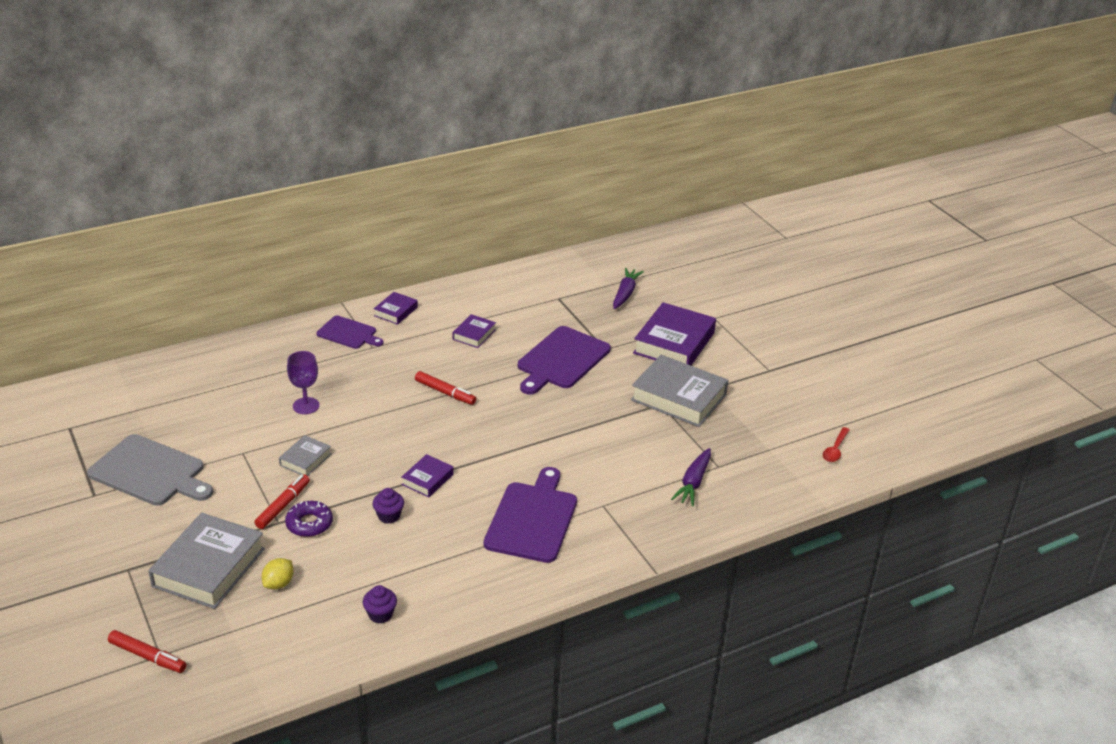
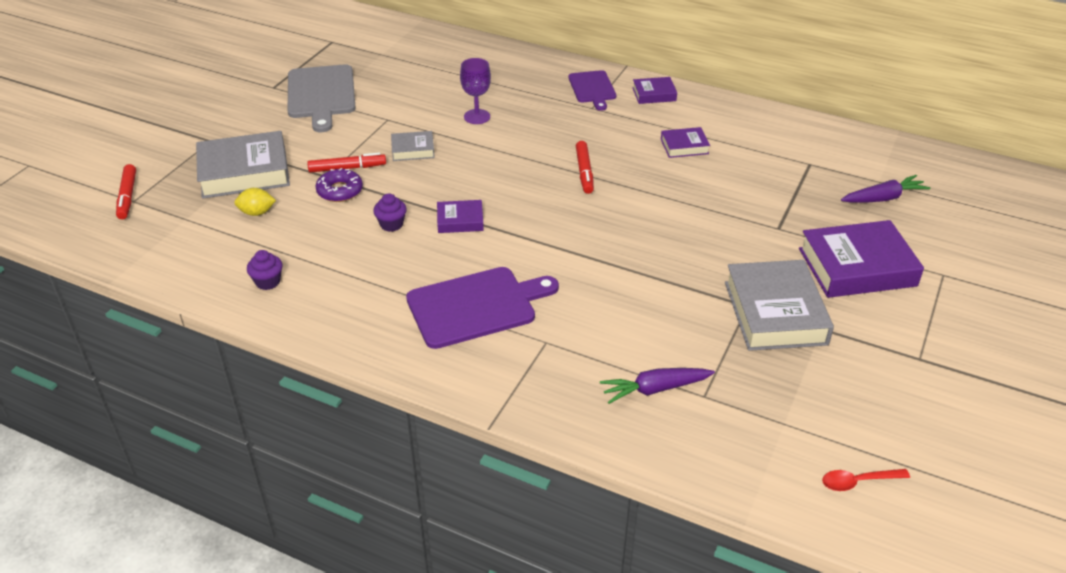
camera: 55 degrees right, 5 degrees up
(561, 360) = (722, 211): purple cutting board -> none

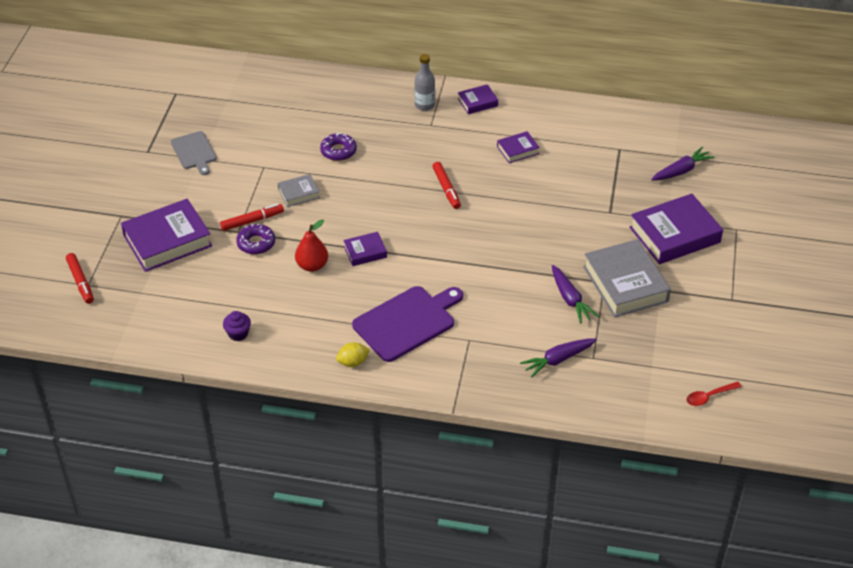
camera: 15 degrees left, 5 degrees up
(244, 172) = (167, 241): grey book -> purple book
(257, 212) = (198, 276): yellow lemon -> yellow lemon (353, 362)
(321, 94) = (194, 152): grey cutting board -> grey cutting board, size x0.60
(391, 224) = (312, 265): purple cupcake -> red pear
(477, 117) = (338, 151): purple goblet -> purple donut
(592, 88) = (424, 105): purple cutting board -> grey bottle
(695, 318) = (570, 299): none -> purple carrot

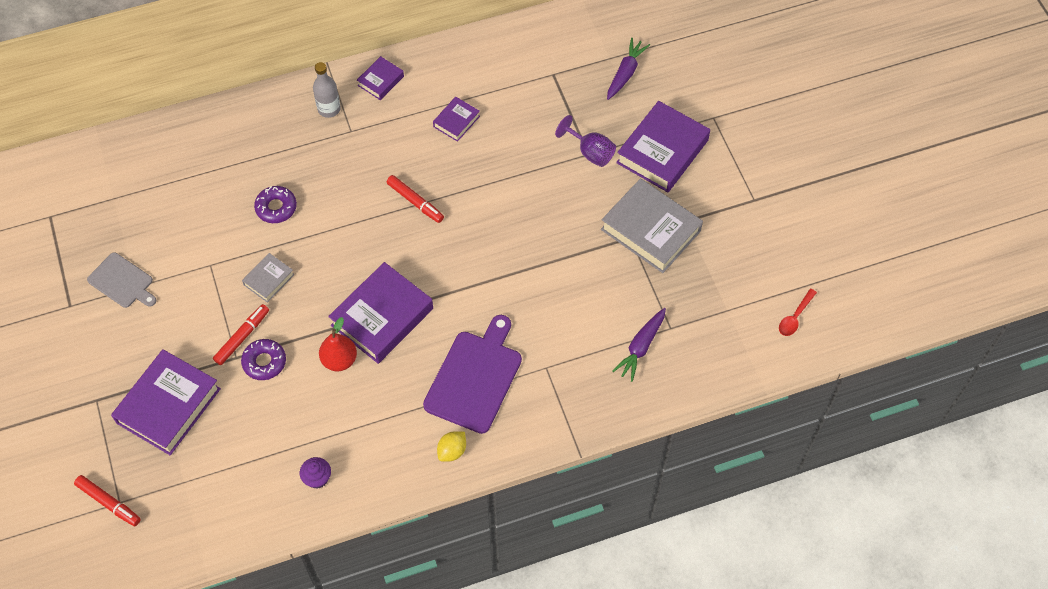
camera: 30 degrees left, 15 degrees up
(365, 252) = (382, 317): purple book -> purple book, size x1.99
(570, 299) = (611, 273): purple carrot -> none
(612, 212) = (590, 152): none -> purple goblet

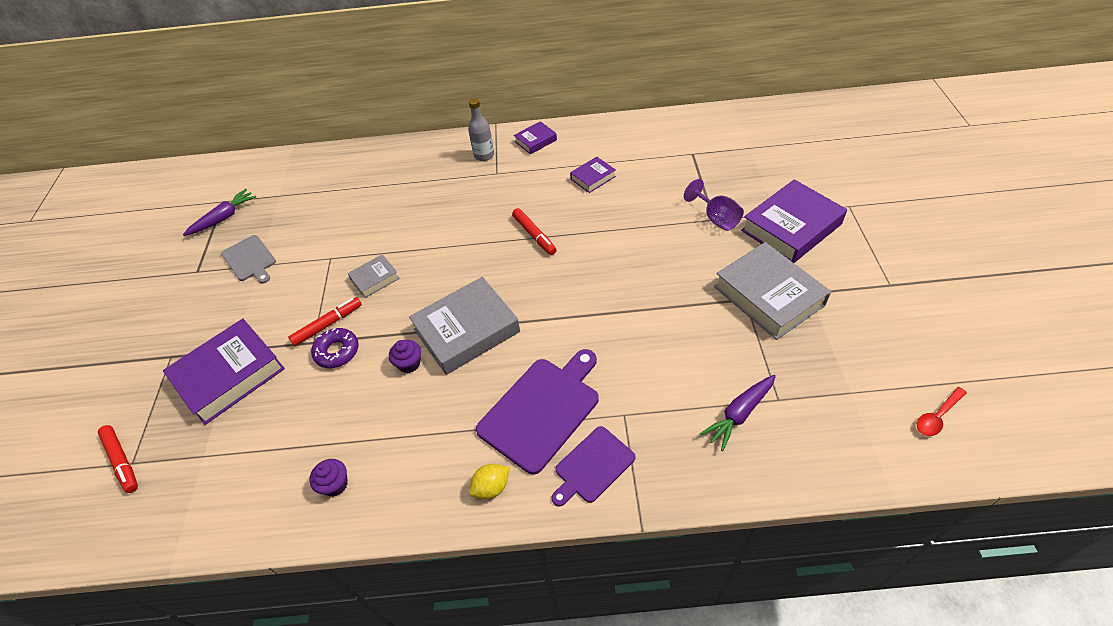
camera: 20 degrees right, 10 degrees down
(276, 208) = (408, 222): purple donut -> none
(339, 360) = (409, 364): red pear -> purple cupcake
(382, 317) = (466, 330): purple book -> grey book
(530, 416) = (592, 466): none -> purple cutting board
(625, 73) = (762, 160): purple carrot -> purple carrot (224, 218)

